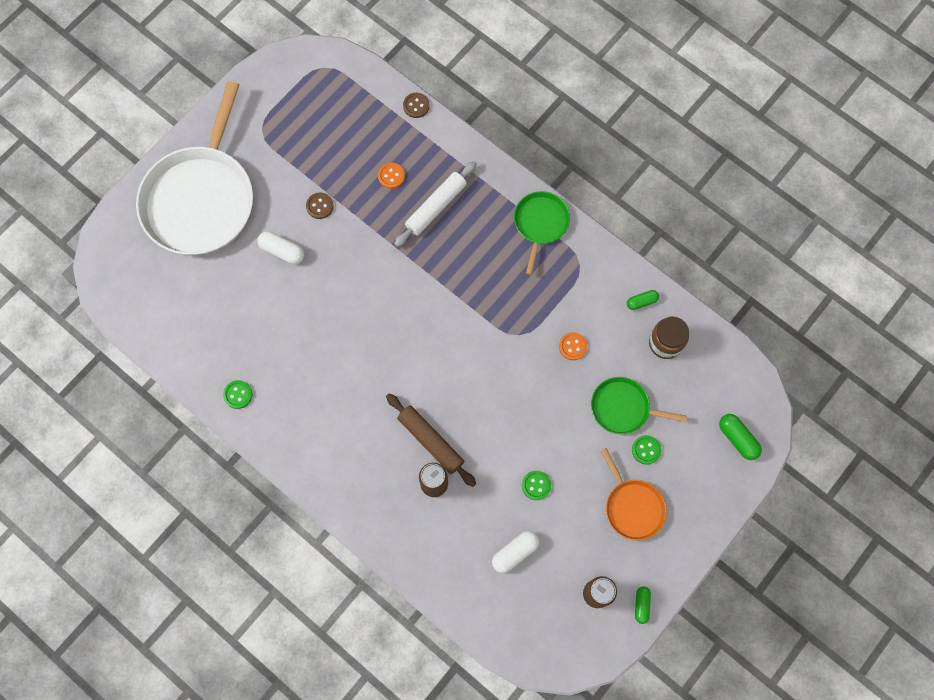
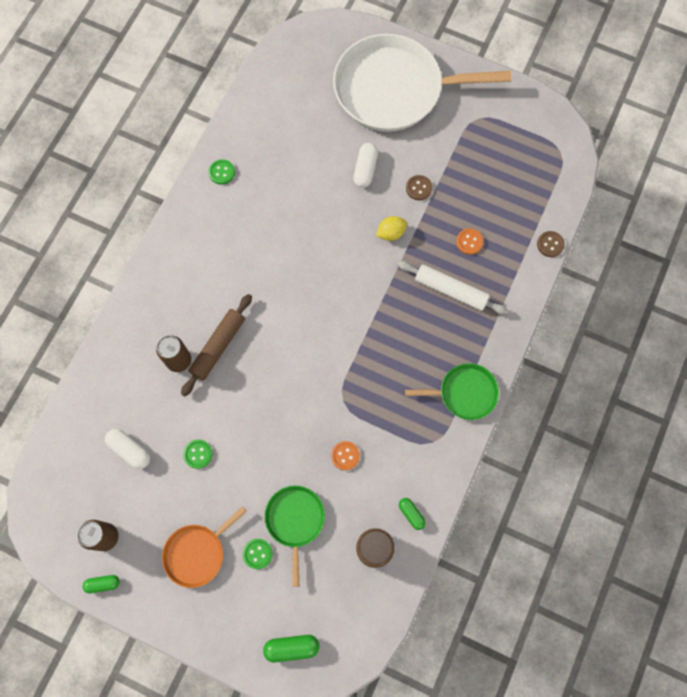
camera: 75 degrees right, 0 degrees up
(359, 245) = (391, 233): none -> yellow lemon
(737, 439) = (292, 647): green capsule -> green capsule turned 45 degrees clockwise

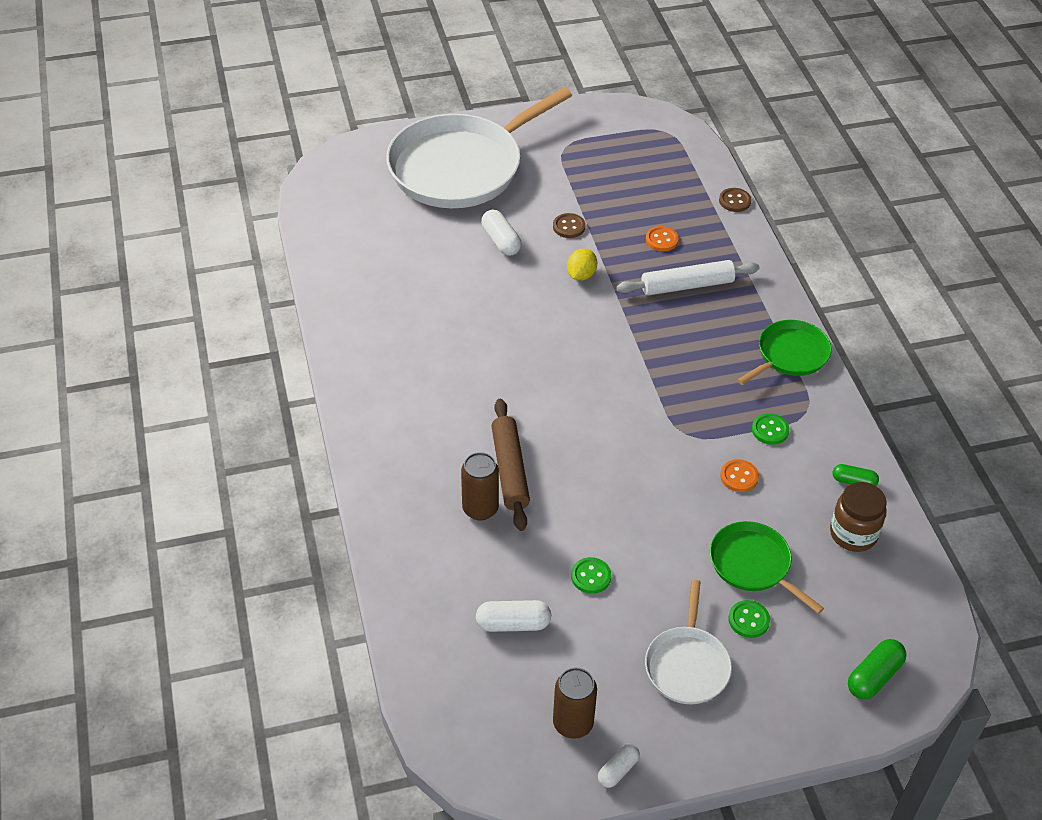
camera: 40 degrees left, 25 degrees down
(103, 584) = (618, 770): green capsule -> white capsule
(197, 553) = (687, 665): orange pan -> white pan
(222, 172) = (354, 324): green button -> green button (770, 430)

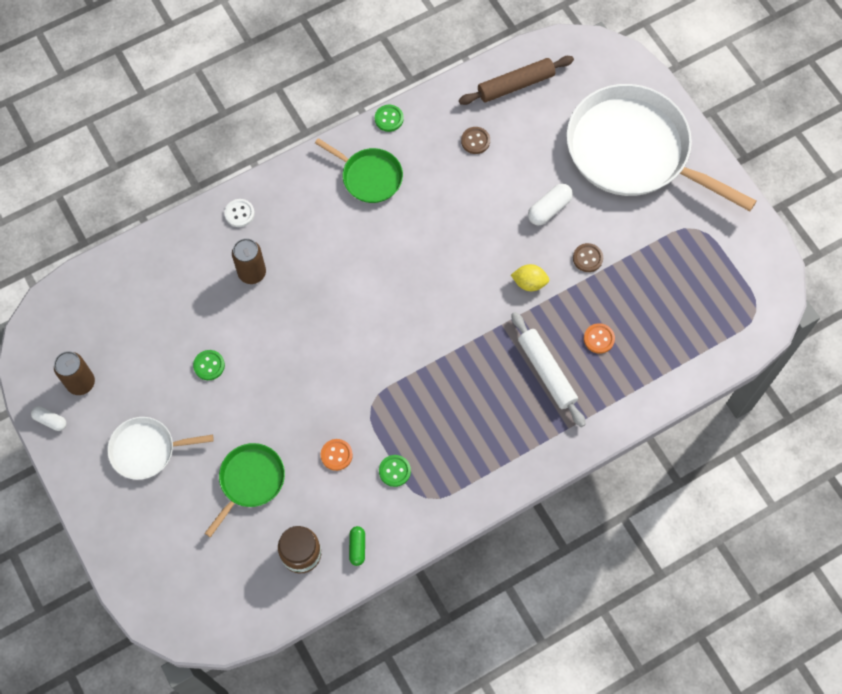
camera: 75 degrees right, 20 degrees up
(394, 505) = (239, 213): none -> white button
(510, 470) = (295, 283): brown rolling pin -> brown rolling pin (516, 85)
(513, 624) = (154, 323): white capsule -> none
(734, 201) = (677, 392): brown button -> brown button (475, 141)
(748, 620) = (197, 486): green button -> green button (389, 119)
(790, 355) = (488, 474): green pan -> green pan (369, 177)
(874, 676) = (167, 587): green capsule -> none

